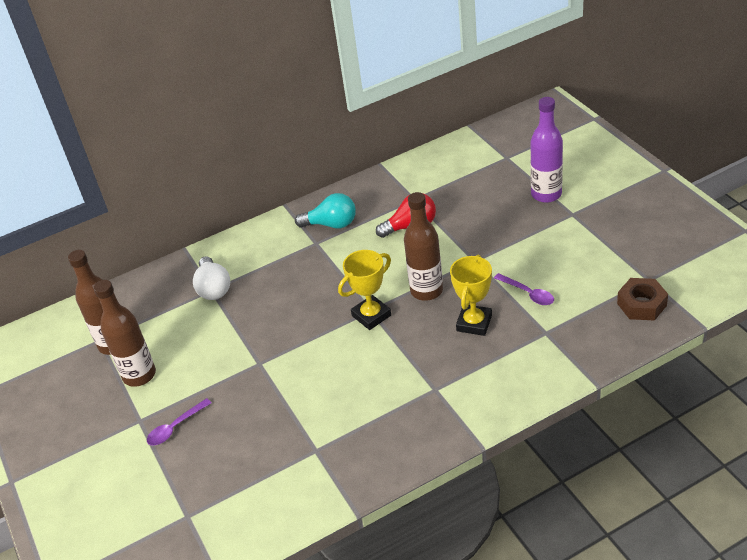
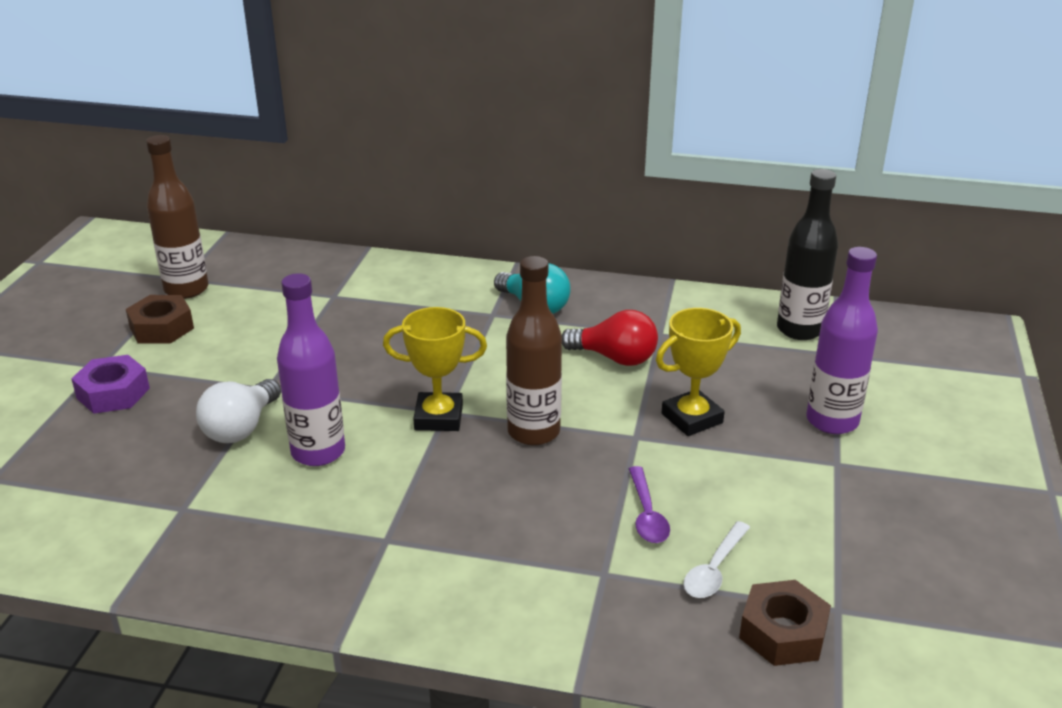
camera: 35 degrees right, 10 degrees down
(139, 375) = (161, 328): brown bottle -> brown nut
(175, 427) = (113, 393): purple spoon -> purple nut
(213, 288) = (337, 296): white light bulb -> white light bulb (241, 428)
(339, 375) = (318, 452): none -> purple bottle
(474, 323) = (534, 502): yellow trophy -> yellow trophy (692, 418)
(475, 154) = (799, 330): none -> black bottle
(585, 298) = (714, 569): none -> white spoon

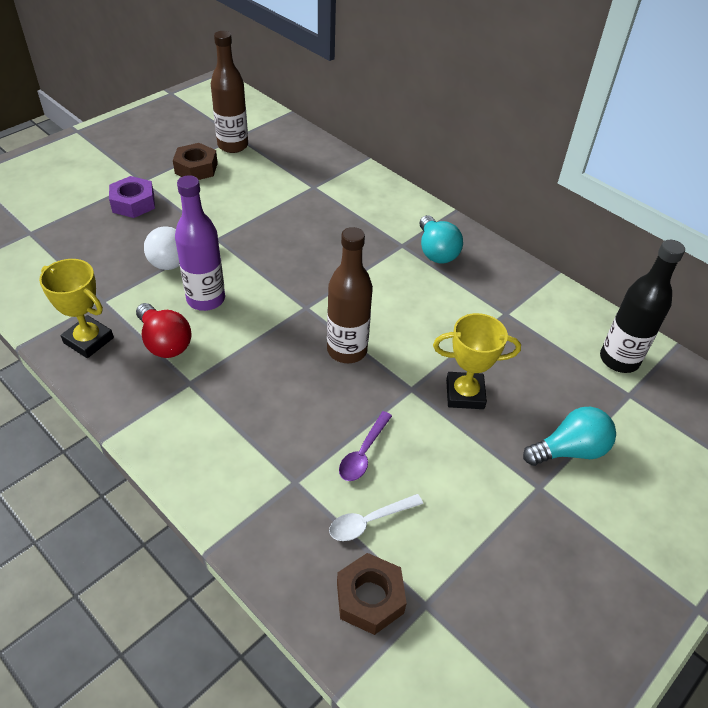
camera: 30 degrees right, 15 degrees up
(438, 417) = (297, 309): yellow trophy -> yellow trophy (88, 340)
(615, 358) = (455, 318): red light bulb -> red light bulb (164, 342)
(832, 421) = (569, 450): purple bottle -> turquoise light bulb

